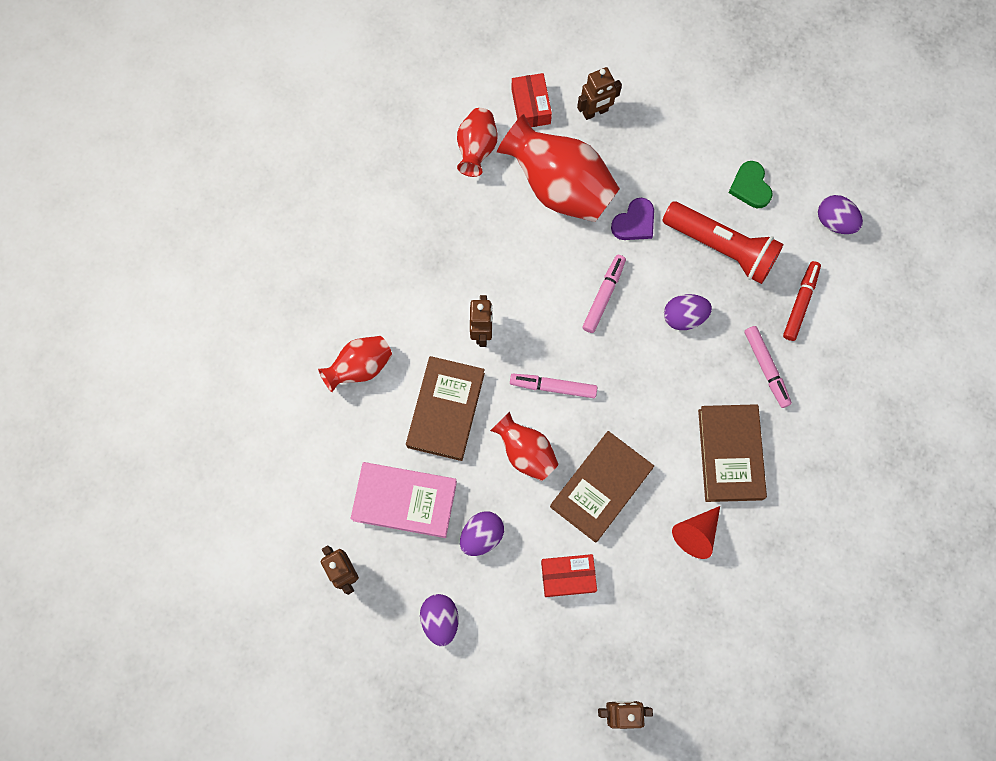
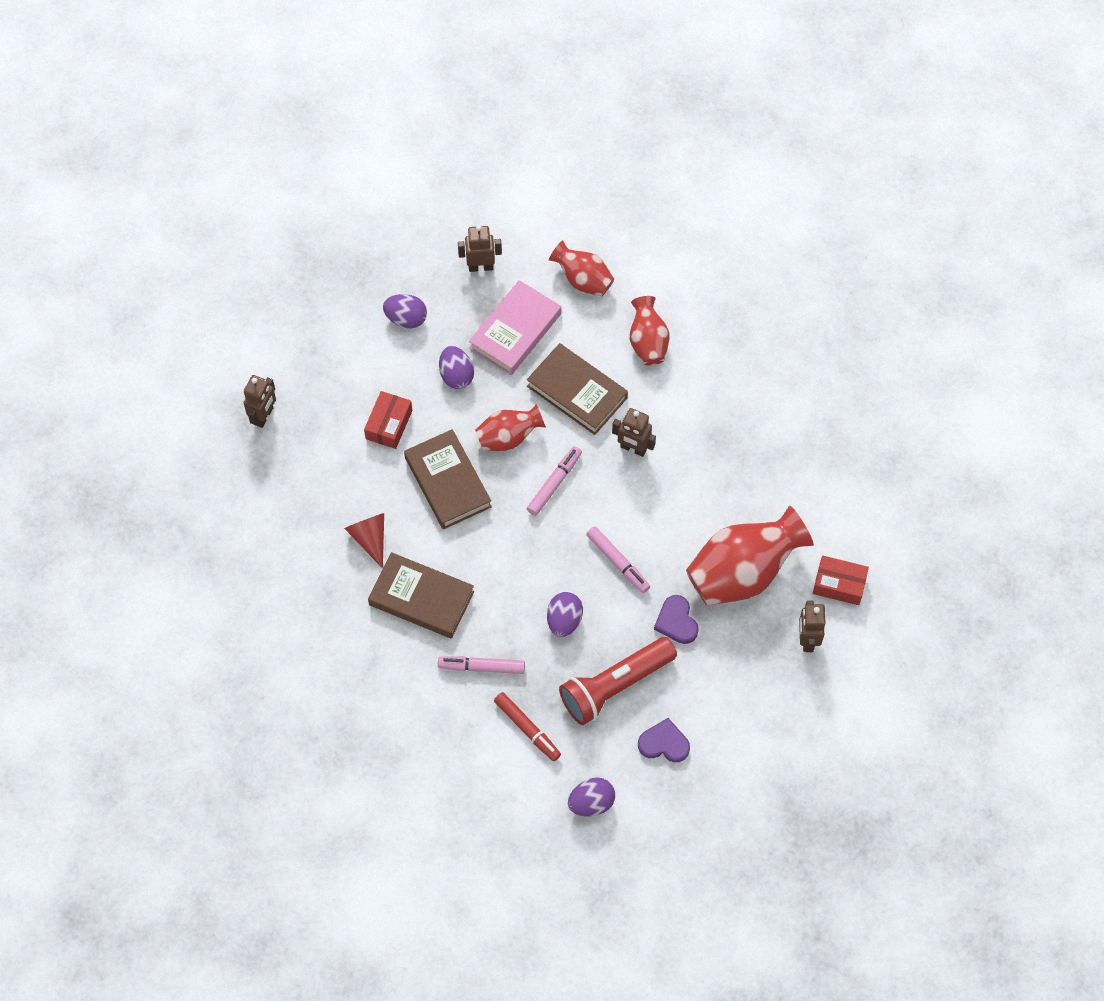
camera: 115 degrees right, 10 degrees down
(476, 149) = (814, 518): red vase -> red vase (583, 280)
(750, 187) = (664, 743): green heart -> purple heart

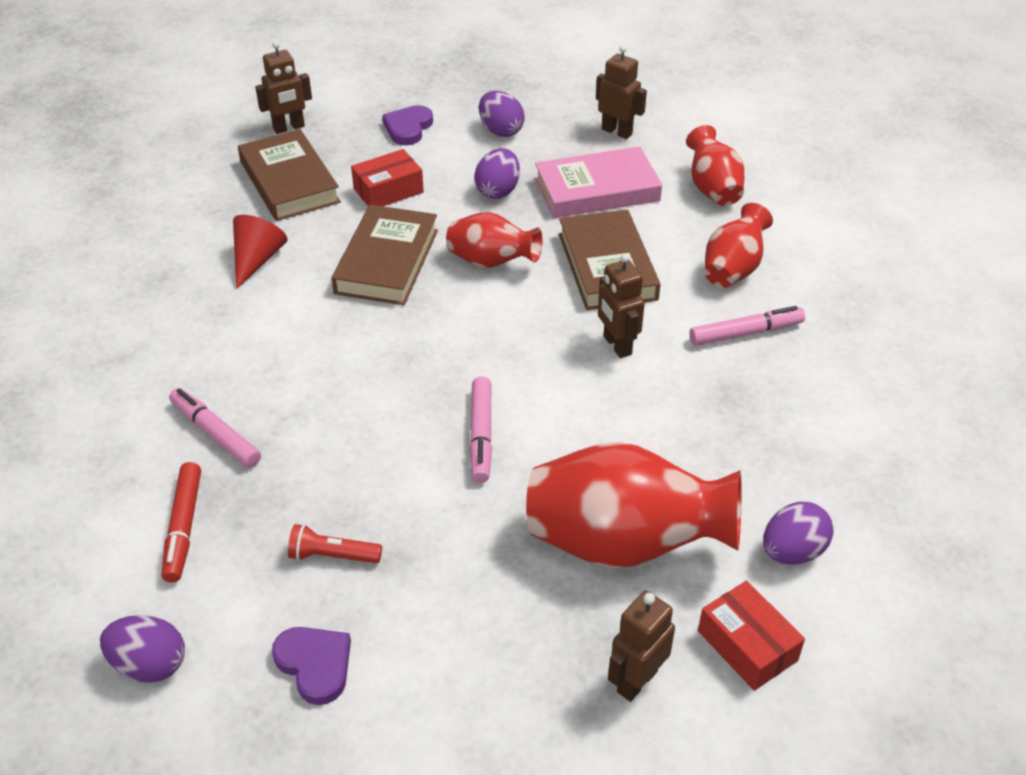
camera: 40 degrees right, 20 degrees down
(421, 598) = (238, 335): brown book -> brown book (289, 182)
(554, 483) = (493, 324): pink marker -> pink marker (745, 333)
(564, 620) = (355, 450): purple egg -> purple egg (792, 552)
(615, 686) = (332, 556): red flashlight -> red flashlight, size x0.46
(676, 621) = (483, 540): purple heart -> purple heart (408, 128)

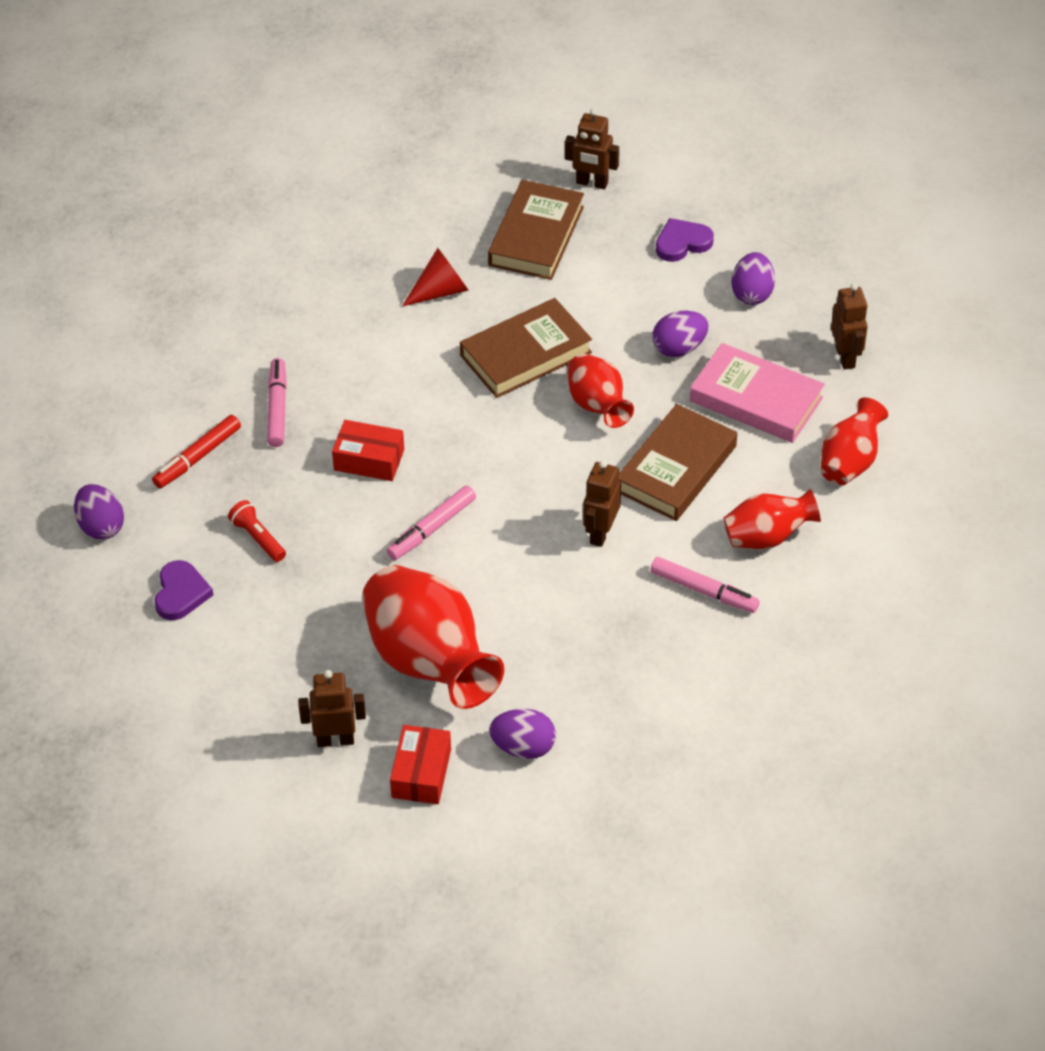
camera: 45 degrees right, 5 degrees up
(388, 190) = (598, 292): red box -> red box (369, 460)

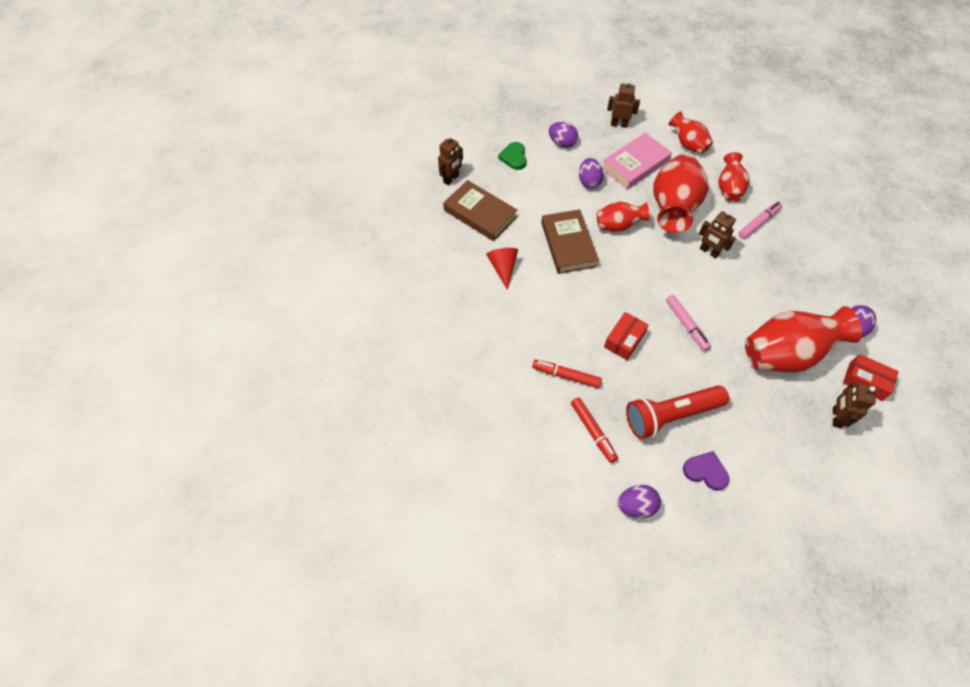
camera: 70 degrees left, 10 degrees up
(258, 538) = (670, 415): red flashlight -> red flashlight, size x2.18
(277, 408) = (566, 376): pink marker -> red marker
(676, 468) = (673, 208): brown book -> red vase
(682, 243) = (514, 157): purple heart -> green heart

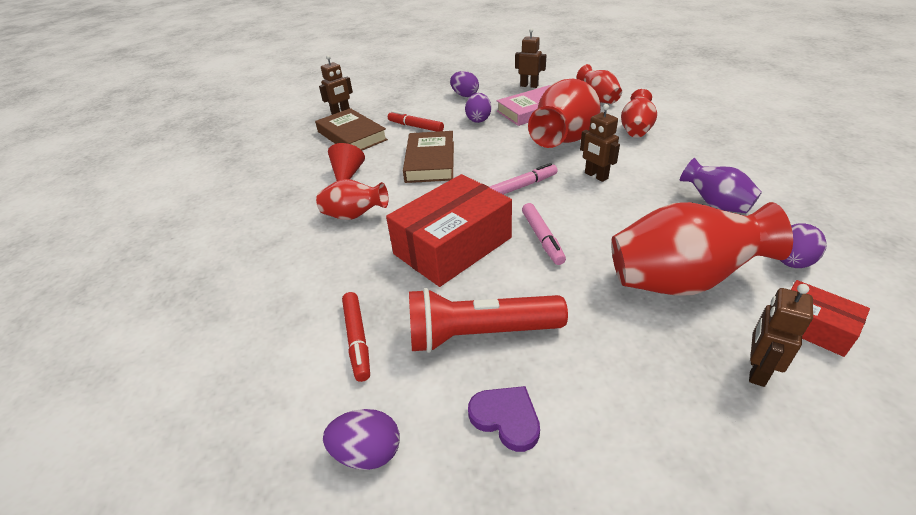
camera: 15 degrees right, 20 degrees down
(514, 157) = (411, 102): green heart -> none
(566, 376) = (358, 274): red marker -> red marker (415, 127)
(618, 226) = (494, 151): red vase -> red vase (354, 216)
(624, 340) = (452, 246): red box -> red box, size x1.97
(758, 223) = (666, 156): pink marker -> pink marker (522, 186)
(800, 276) = (715, 204): none -> purple vase

